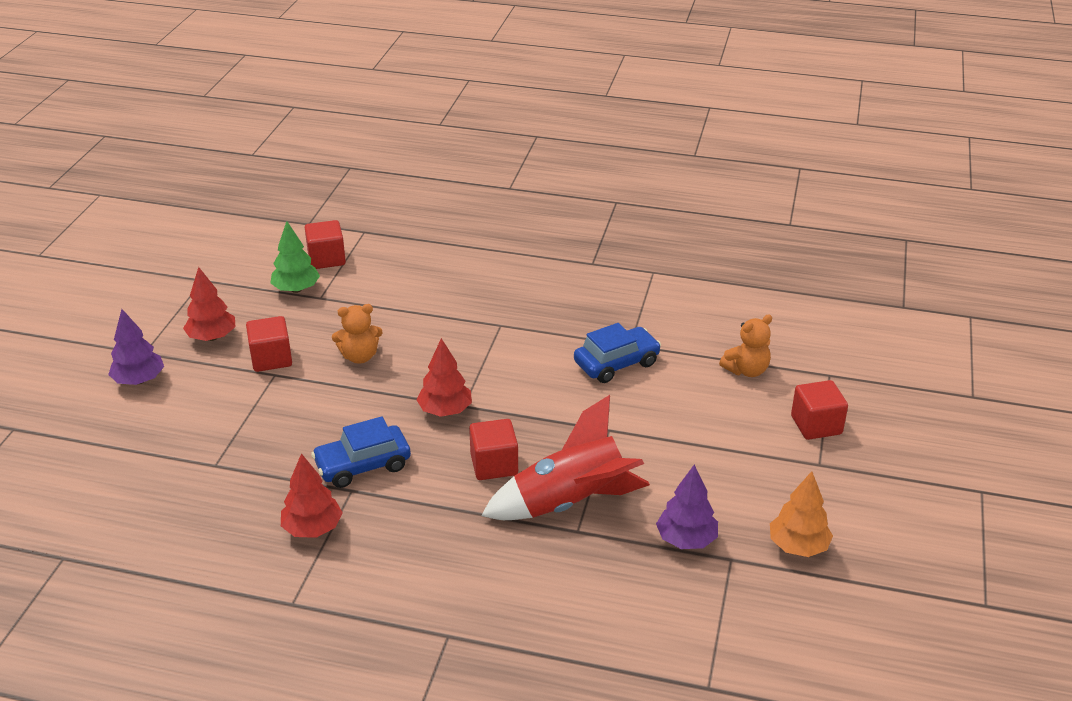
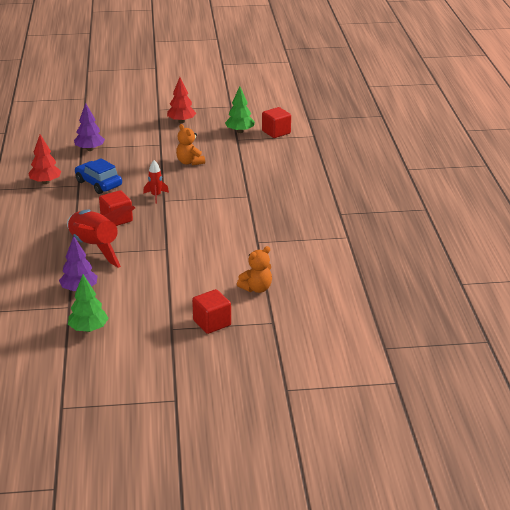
camera: 70 degrees right, 5 degrees down
(139, 380) = (135, 114): purple tree -> purple tree (90, 149)
(271, 359) = (173, 140): red cube -> none
(445, 410) = (156, 196): red tree -> red rocket
(616, 363) = (233, 240): blue car -> none
(746, 370) = (256, 288): orange teddy bear -> orange teddy bear turned 75 degrees counterclockwise
(798, 546) = (89, 329): orange tree -> green tree

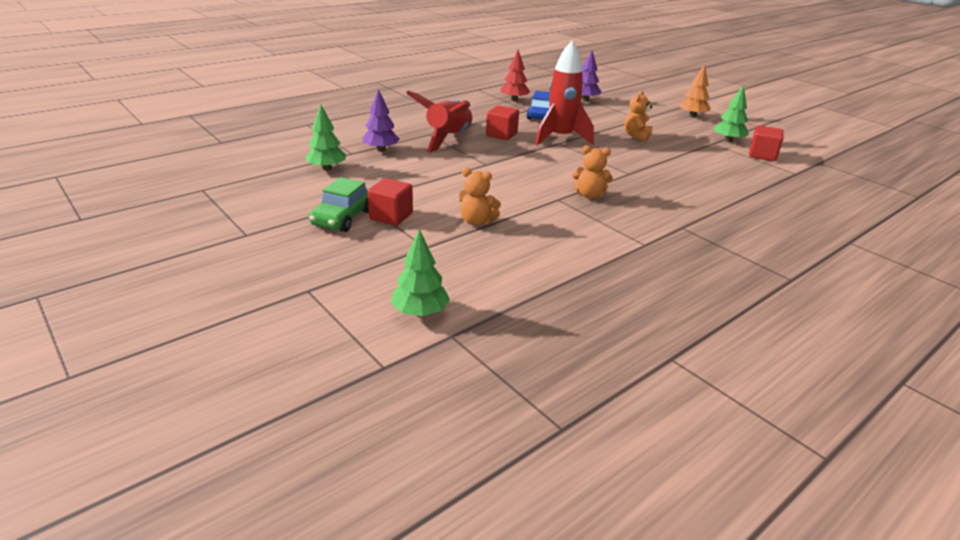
camera: 55 degrees right, 0 degrees up
(156, 196) = (560, 138): red rocket -> red rocket, size x2.22
(181, 121) = (692, 116): red tree -> orange tree
(192, 346) = (342, 218): none -> green car
(264, 227) = (589, 195): none -> orange teddy bear
(351, 351) = (420, 312): none -> green tree

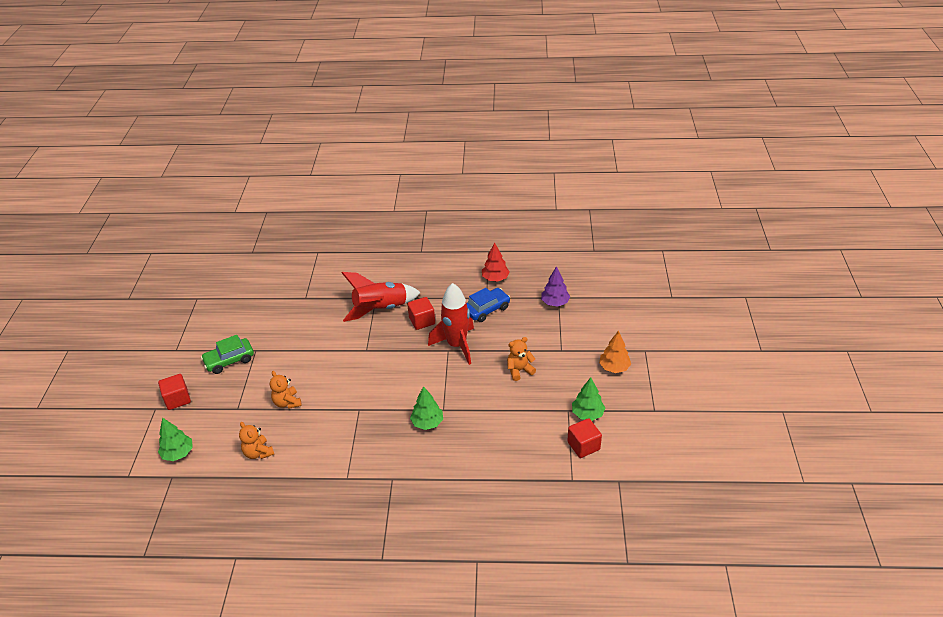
camera: 45 degrees right, 10 degrees up
(327, 168) = (274, 308): green tree -> green tree (427, 423)
(381, 150) = (325, 302): purple tree -> none
(391, 216) = (252, 372): red cube -> red cube (177, 399)
(589, 195) = (383, 416): orange teddy bear -> orange teddy bear (258, 453)

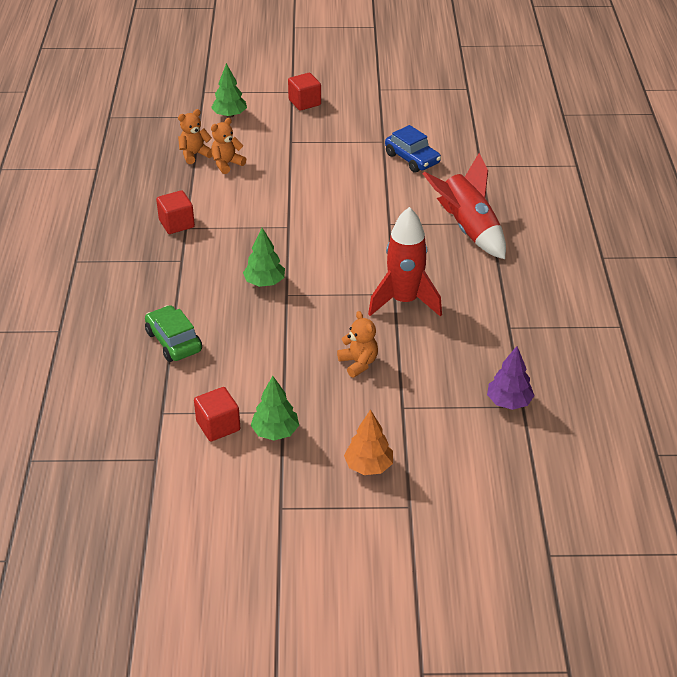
camera: 85 degrees right, 0 degrees up
(229, 360) = (364, 126): green car -> green car (174, 341)
(287, 402) = (299, 174): orange teddy bear -> orange teddy bear (194, 154)
(422, 321) = (449, 267): red cube -> red cube (176, 223)
(487, 309) = (482, 328): blue car -> blue car (412, 159)
(495, 278) = (555, 335): red tree -> none

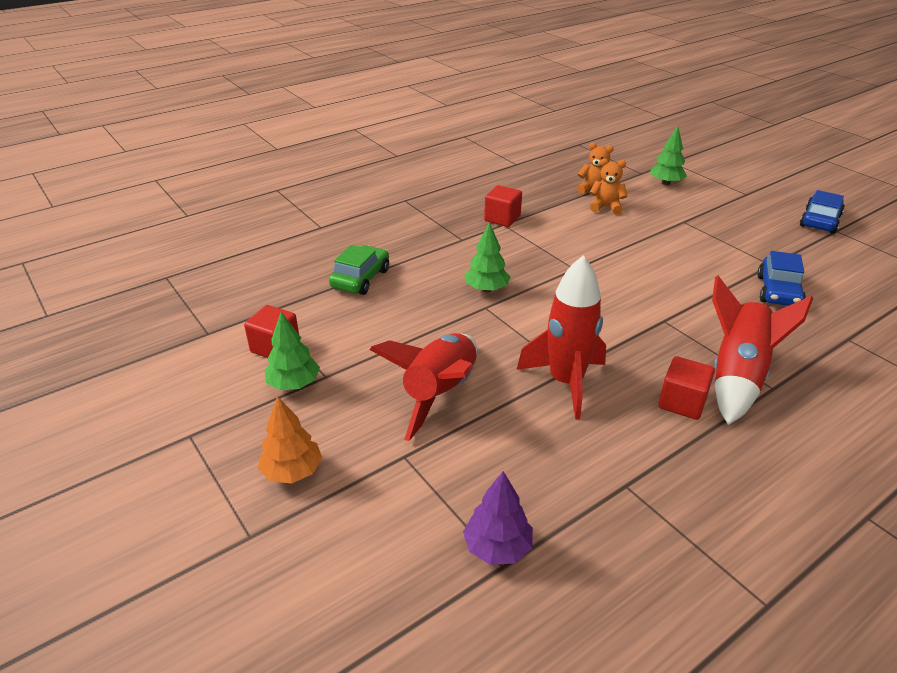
camera: 55 degrees right, 5 degrees down
(304, 102) = (744, 205): red cube -> red cube (682, 402)
(358, 363) = (440, 393): orange teddy bear -> red rocket
(361, 87) = (820, 221): none -> blue car

